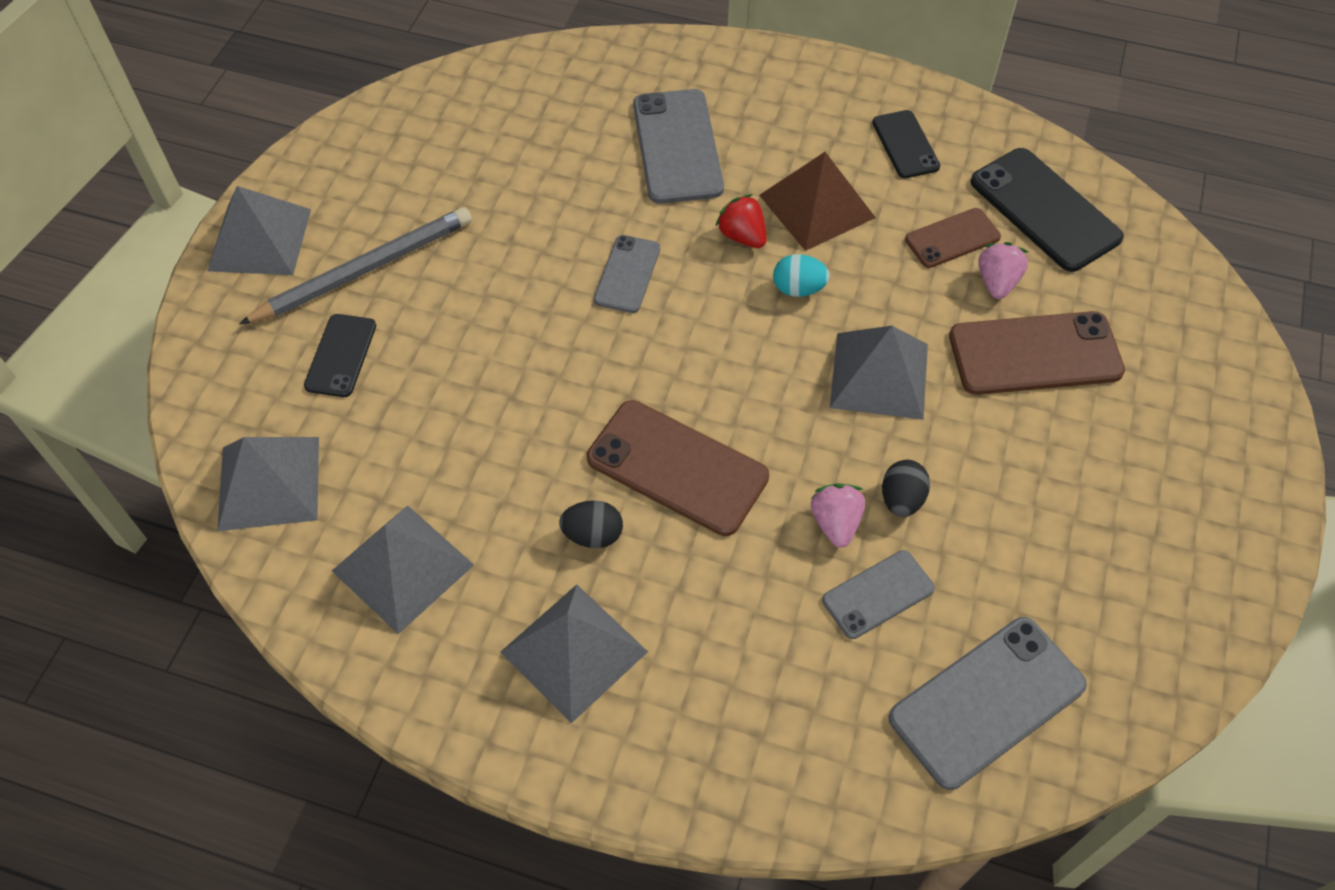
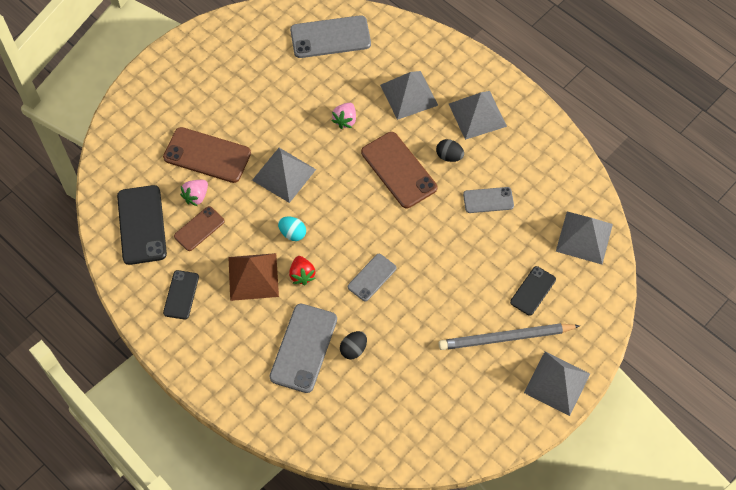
camera: 155 degrees left, 5 degrees up
(403, 567) = (535, 175): grey pyramid -> grey pyramid (408, 95)
(878, 594) = (346, 87): grey phone -> grey phone (488, 200)
(901, 499) = (311, 118): black egg -> black egg (353, 349)
(952, 238) = (199, 229): brown phone -> brown phone turned 45 degrees counterclockwise

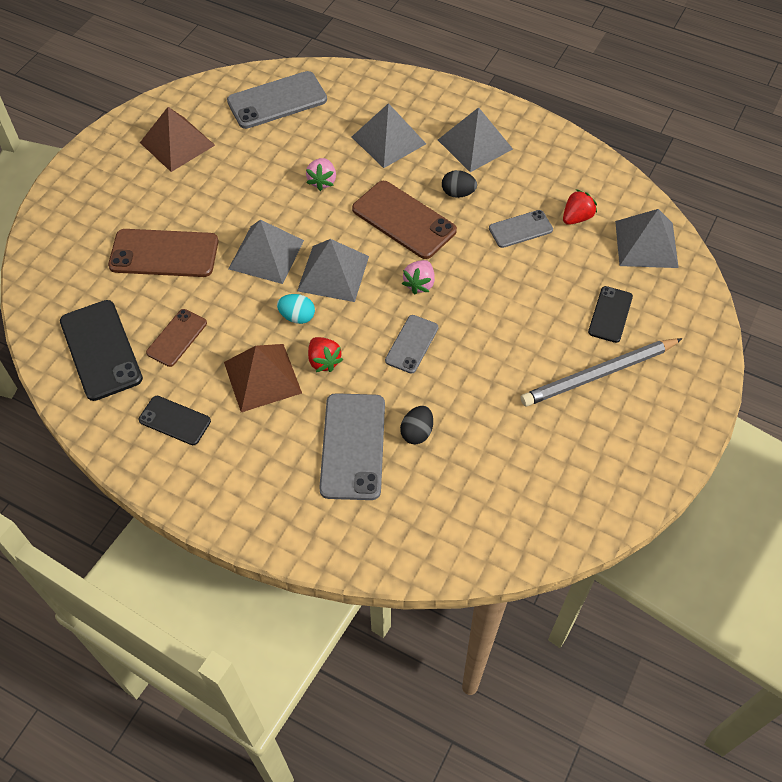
camera: 15 degrees left, 5 degrees down
(181, 295) = (175, 420): black phone -> black phone turned 60 degrees counterclockwise
(196, 196) = (163, 302): pink strawberry -> pink strawberry (419, 284)
(241, 59) = (177, 143): none -> brown pyramid
(536, 201) = (576, 217): none -> red strawberry
(557, 383) = (680, 411): grey pyramid -> grey pyramid (333, 273)

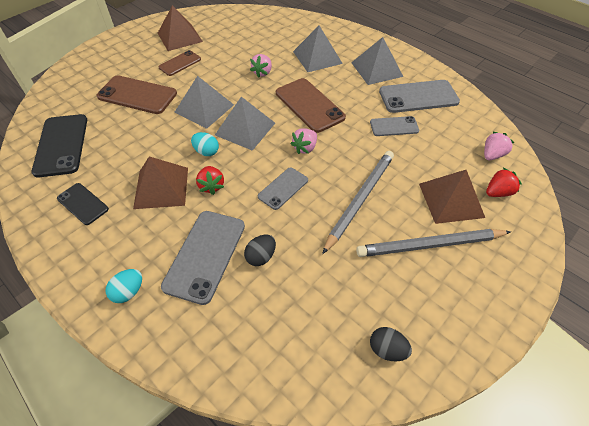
camera: 15 degrees right, 5 degrees down
(177, 338) = (116, 148): brown phone -> brown phone (180, 63)
(277, 100) = (253, 25): grey phone -> grey phone (418, 97)
(285, 507) = (129, 292): none -> turquoise egg
(458, 193) = (354, 96): black egg -> black egg (387, 349)
(506, 338) = (359, 200): none -> grey pencil
(576, 217) = (439, 127): red strawberry -> red strawberry (498, 192)
(610, 314) = (451, 200): black phone -> brown pyramid
(646, 244) = (492, 155): grey pyramid -> pink strawberry

